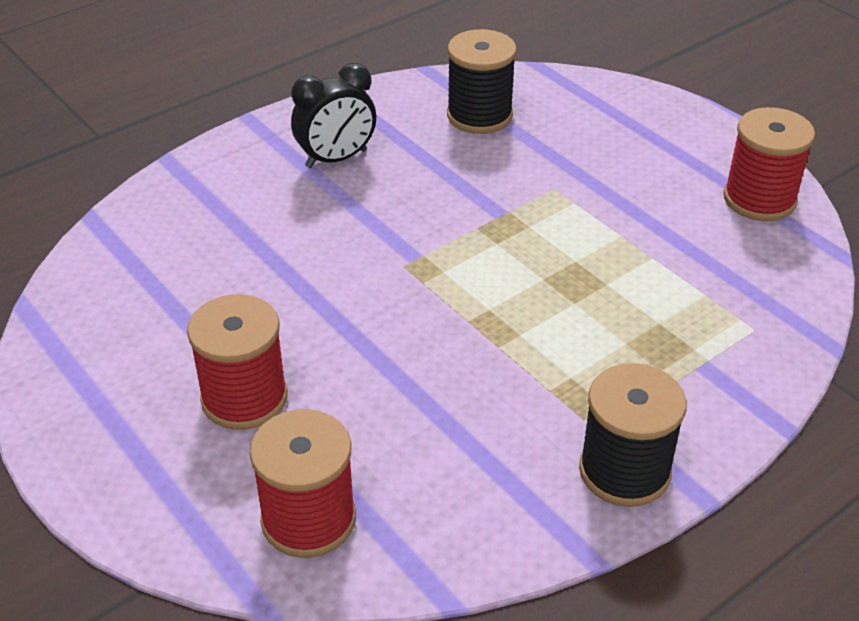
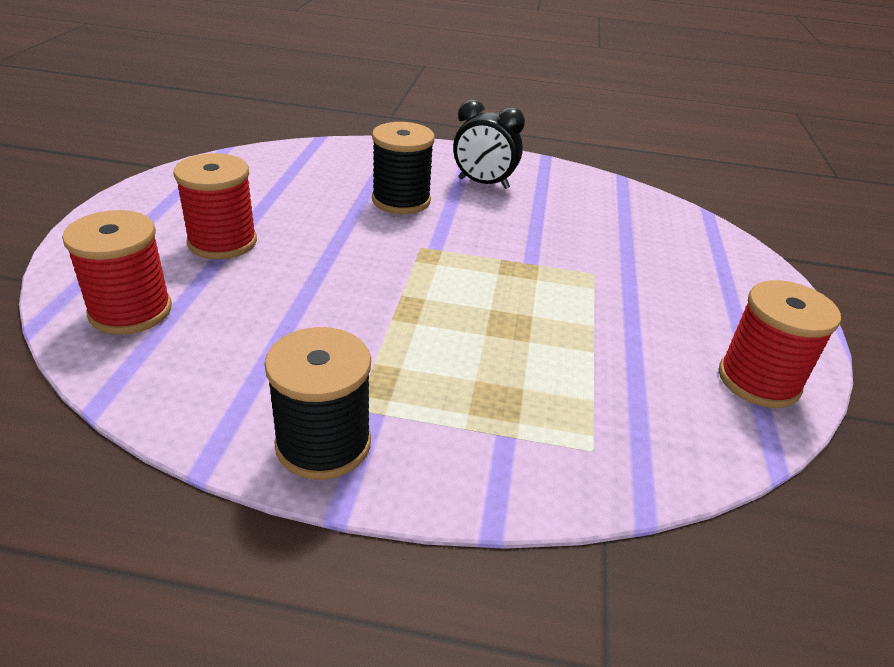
camera: 45 degrees right, 5 degrees down
(479, 115) = (614, 213): black spool -> black spool (401, 200)

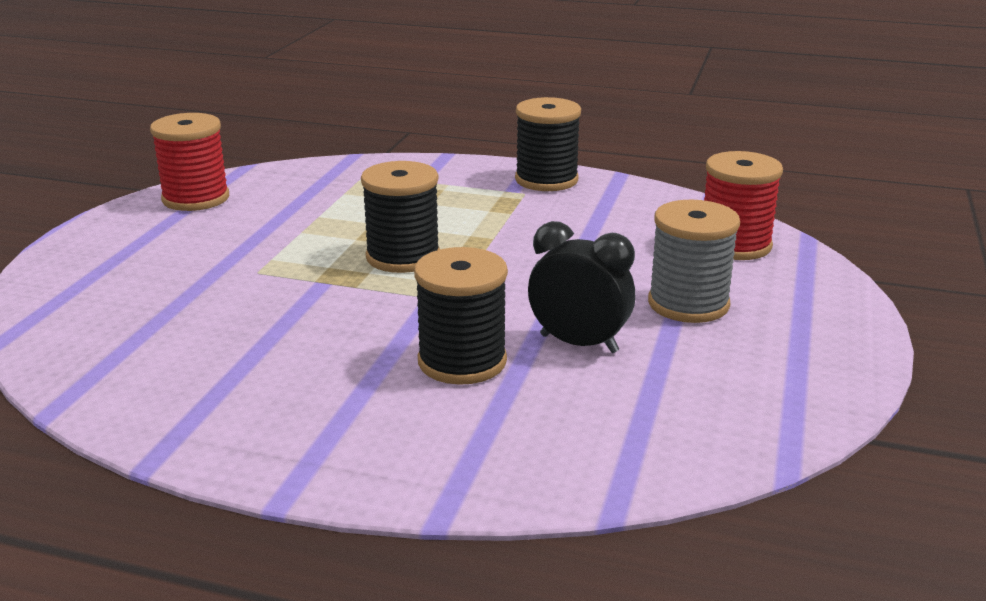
camera: 170 degrees left, 10 degrees down
(222, 242) = (688, 304): red spool -> grey spool
(475, 290) = (403, 257): none -> black spool
(483, 183) = (316, 395): black clock -> black clock (579, 343)

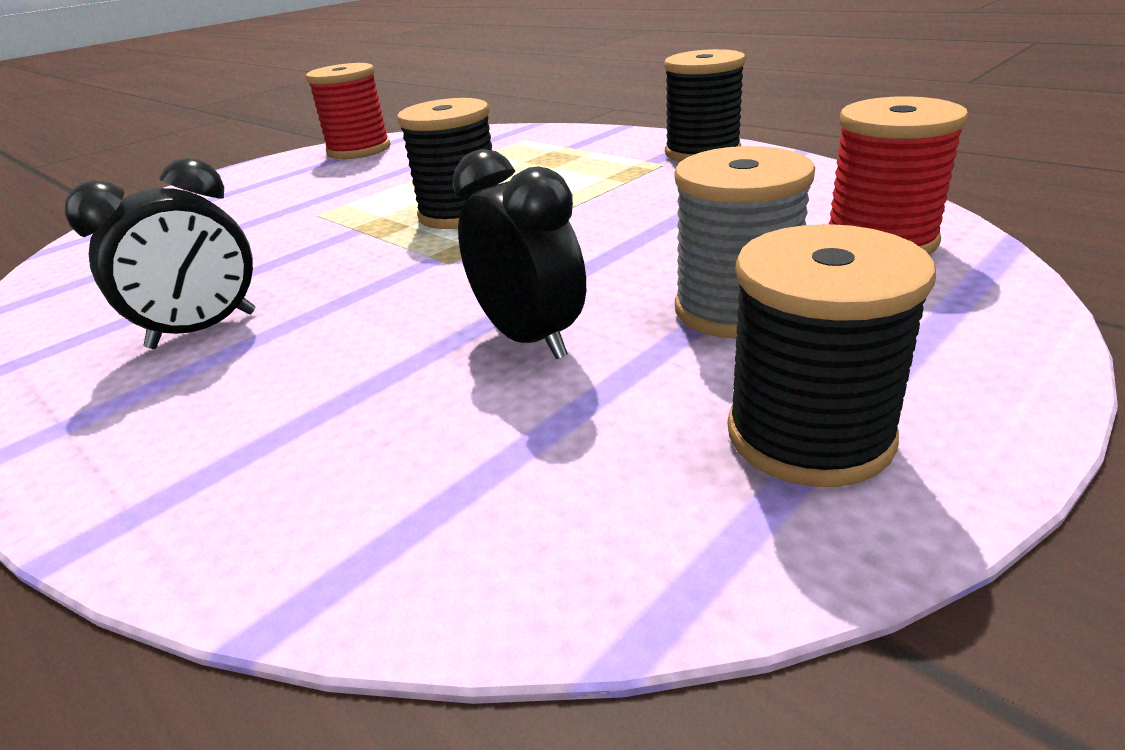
camera: 30 degrees right, 5 degrees up
(315, 381) = (203, 330): none -> black clock
(462, 361) = (370, 336): black spool -> black spool (809, 434)

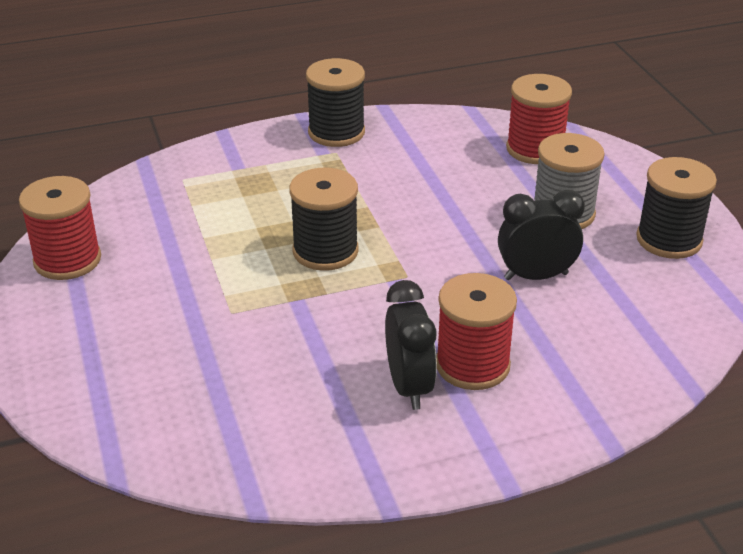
camera: 65 degrees left, 5 degrees up
(265, 357) = (472, 365): none -> red spool

